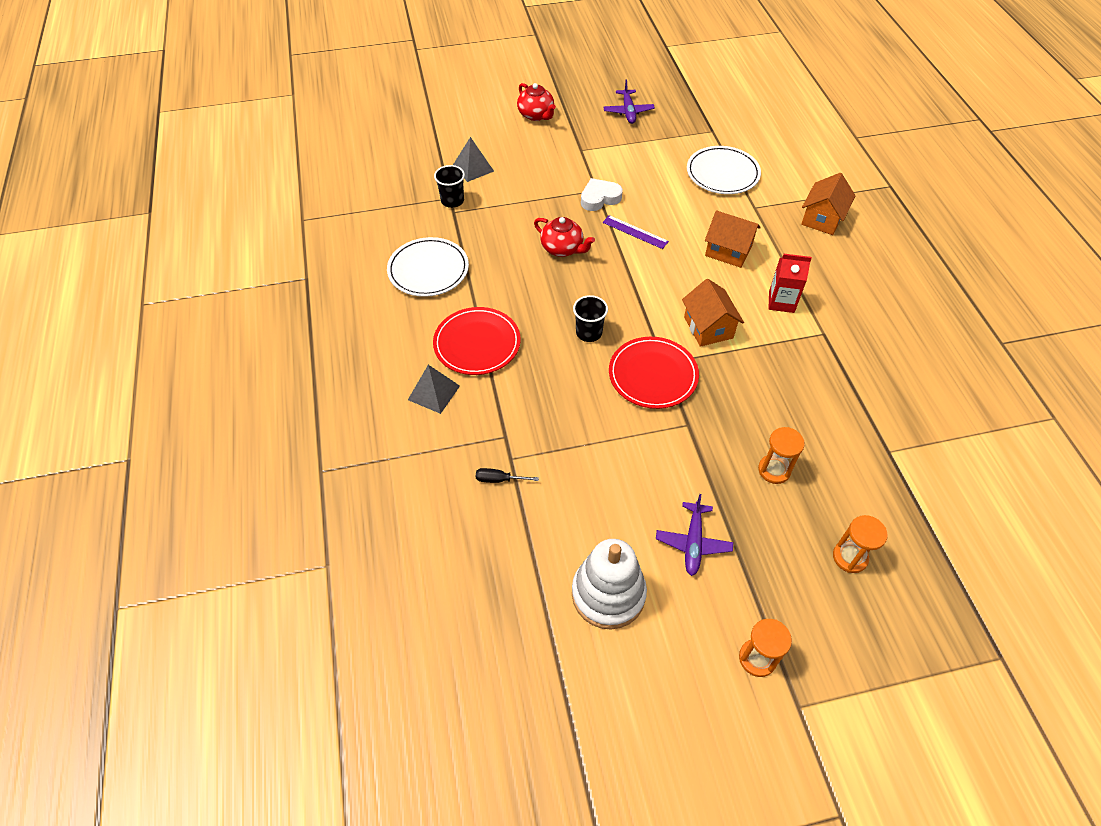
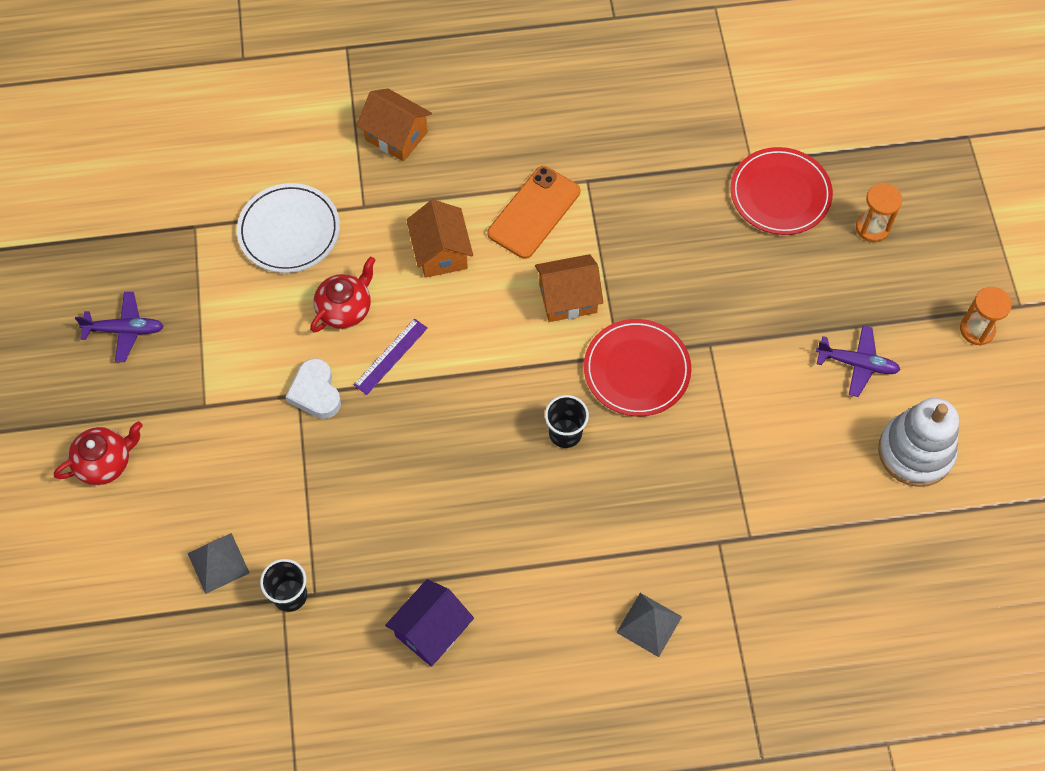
camera: 85 degrees left, 10 degrees up
(428, 270) = (431, 631): white plate -> purple house
(477, 343) = (572, 569): red plate -> red plate (780, 194)
(499, 479) = (778, 551): black screwdriver -> none
(562, 249) = (411, 450): red teapot -> red teapot (345, 309)
(728, 251) = (441, 252): orange house -> orange house turned 45 degrees counterclockwise
(774, 470) = (771, 271): orange hourglass -> none
(781, 302) = (534, 212): red carton -> orange phone

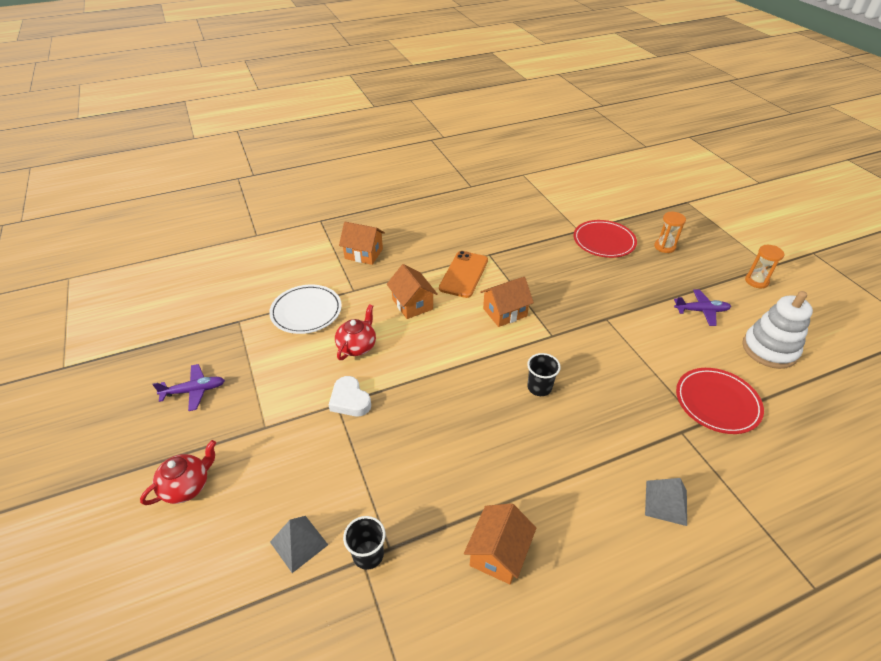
camera: 15 degrees left, 20 degrees down
(390, 356) = (398, 367): purple ruler -> none
(431, 631) = (498, 553): purple house -> orange house
(637, 370) = (568, 341): red plate -> red plate (717, 402)

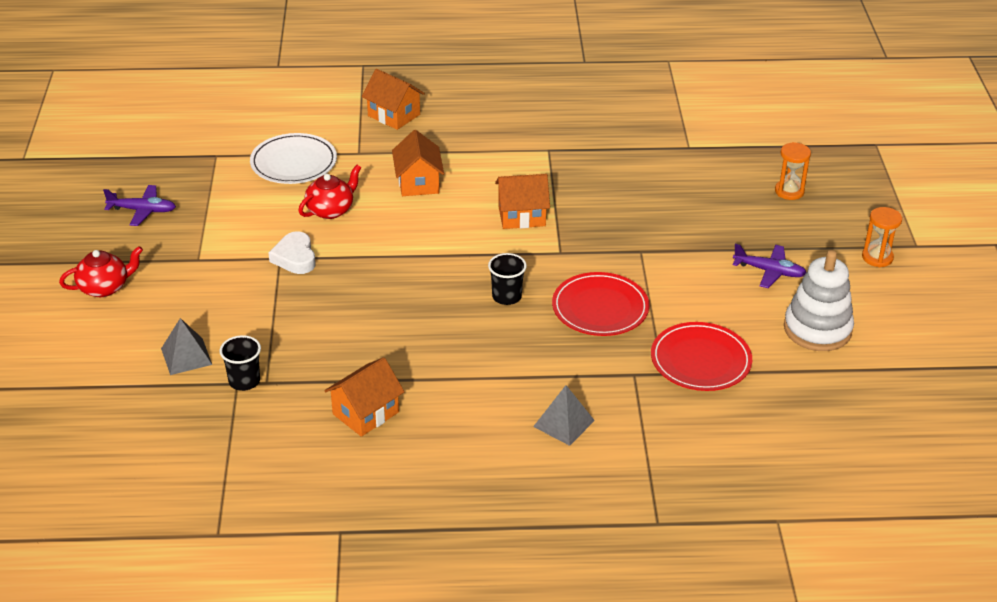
camera: 20 degrees right, 5 degrees down
(464, 274) = (501, 165): orange phone -> none
(604, 241) = (711, 167): red plate -> red plate (600, 308)

